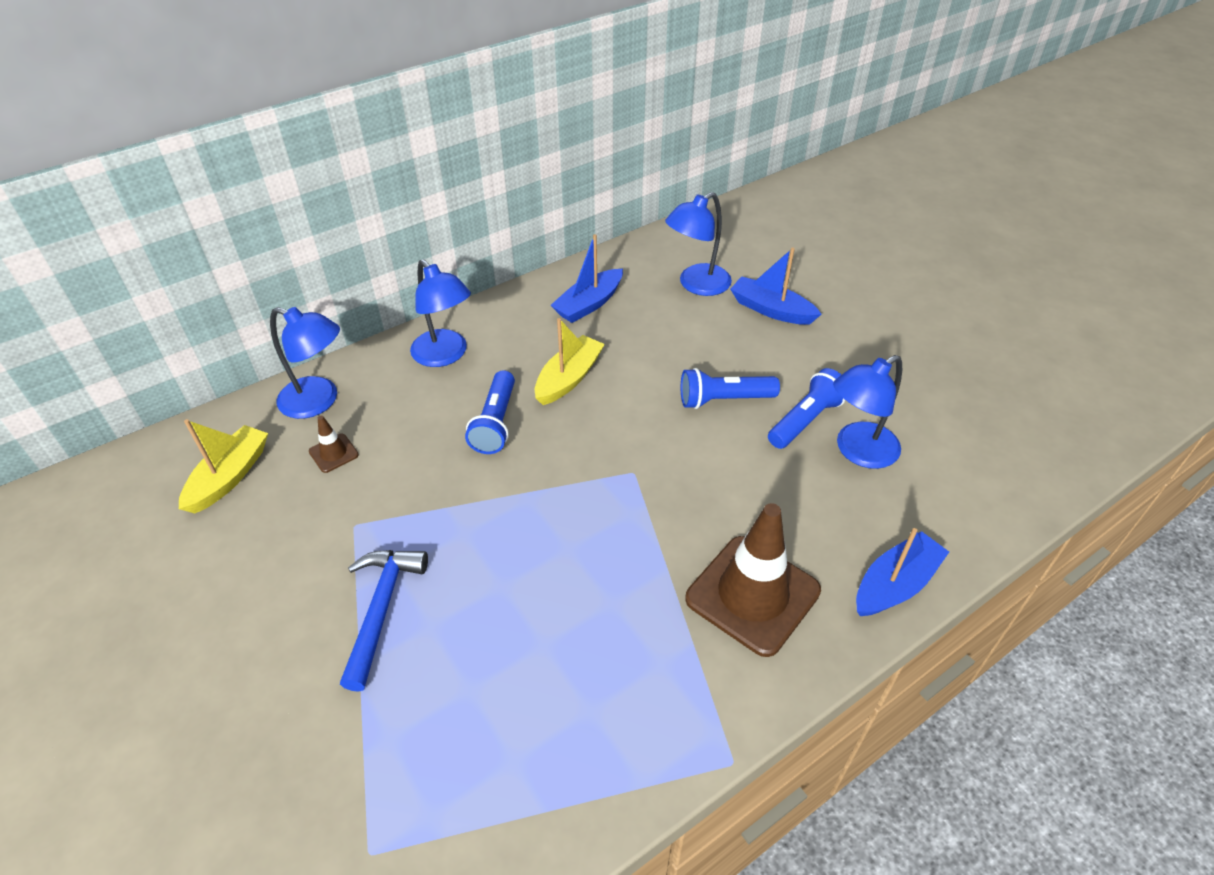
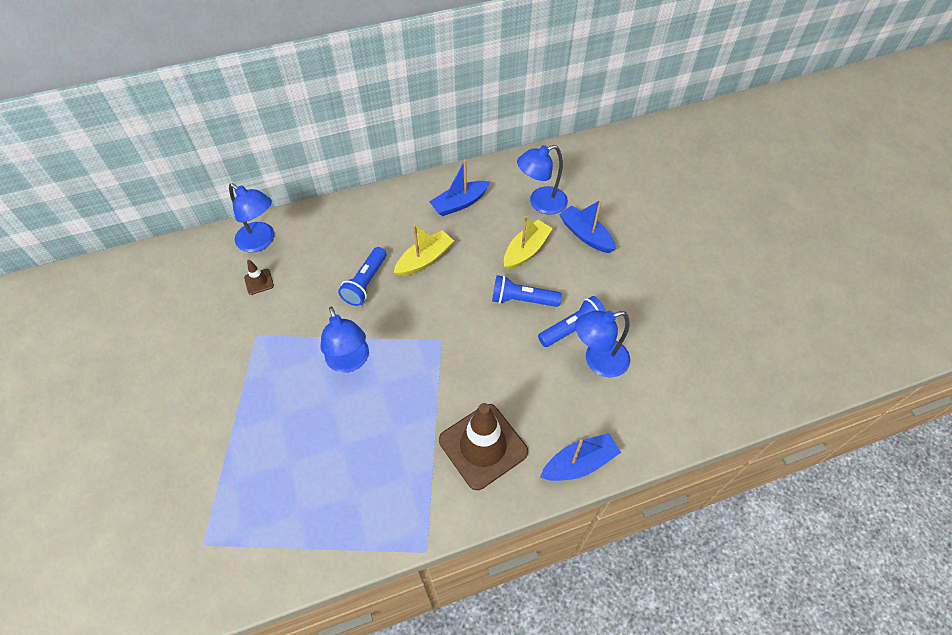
camera: 15 degrees right, 10 degrees up
(229, 476) = (193, 283): yellow boat -> yellow boat (526, 250)
(381, 610) = (255, 397): blue hammer -> none
(445, 355) = (350, 224): blue lamp -> blue lamp (350, 362)

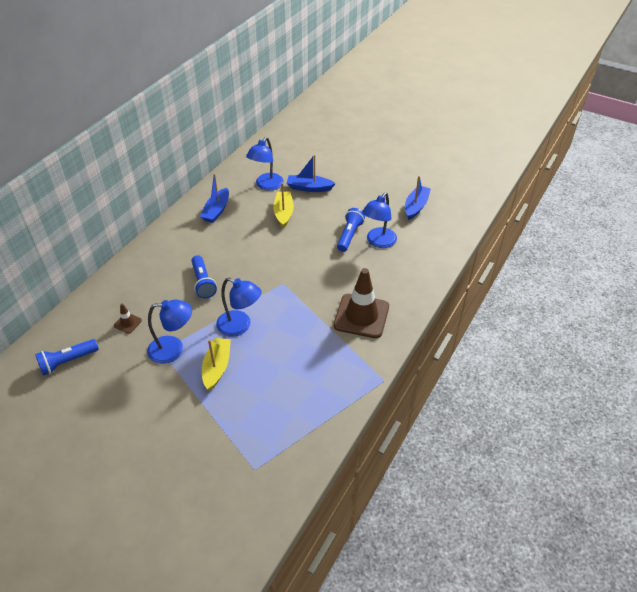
camera: 40 degrees left, 10 degrees down
(261, 241) = (102, 301): blue lamp -> blue lamp (173, 349)
(425, 259) = (227, 250): yellow boat -> yellow boat (217, 367)
(522, 300) = (308, 237): blue flashlight -> blue flashlight (67, 362)
(579, 463) = (417, 292): blue boat -> blue boat (416, 206)

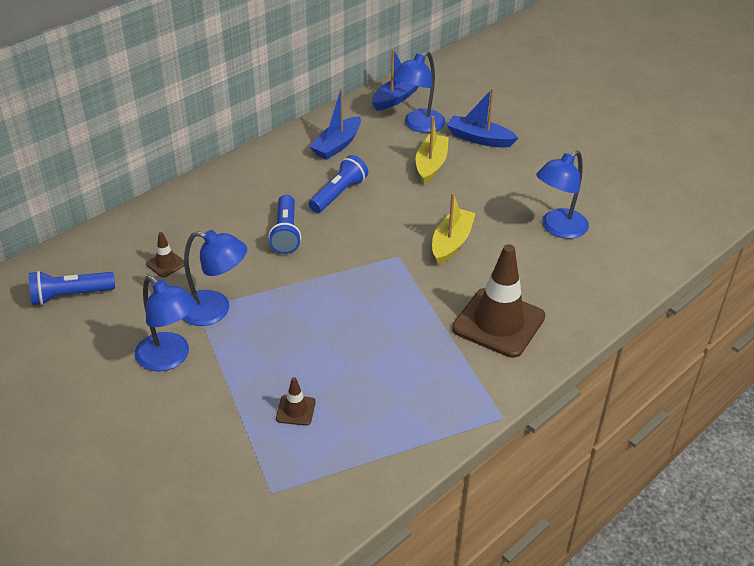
camera: 15 degrees right, 5 degrees down
(217, 367) = (266, 346): yellow boat -> yellow boat (451, 243)
(240, 326) = (317, 300): blue lamp -> blue lamp (170, 358)
(251, 408) = (295, 410): none -> brown traffic cone
(349, 235) = (517, 211): blue flashlight -> blue flashlight (338, 194)
(416, 206) = (632, 191): blue boat -> blue boat (396, 98)

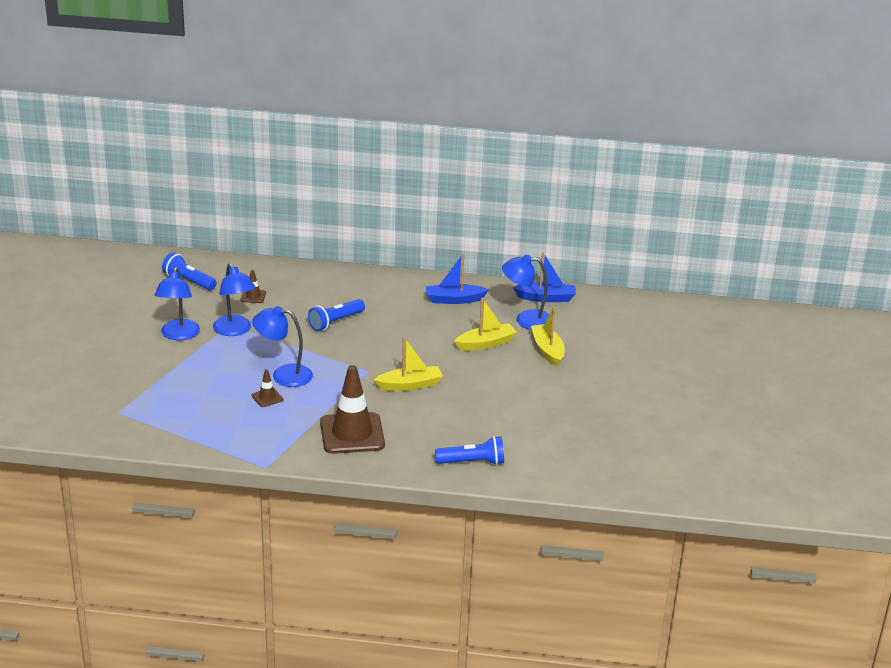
camera: 50 degrees right, 10 degrees down
(295, 410) = (187, 393): brown traffic cone -> brown traffic cone (267, 398)
(338, 194) = (401, 323): blue flashlight -> blue flashlight (472, 462)
(479, 139) = (547, 350): blue boat -> yellow boat
(558, 228) = (486, 421): blue lamp -> blue lamp (283, 375)

